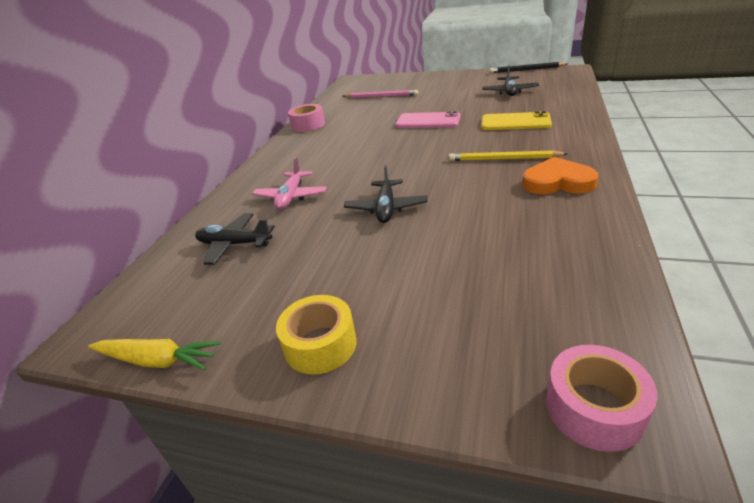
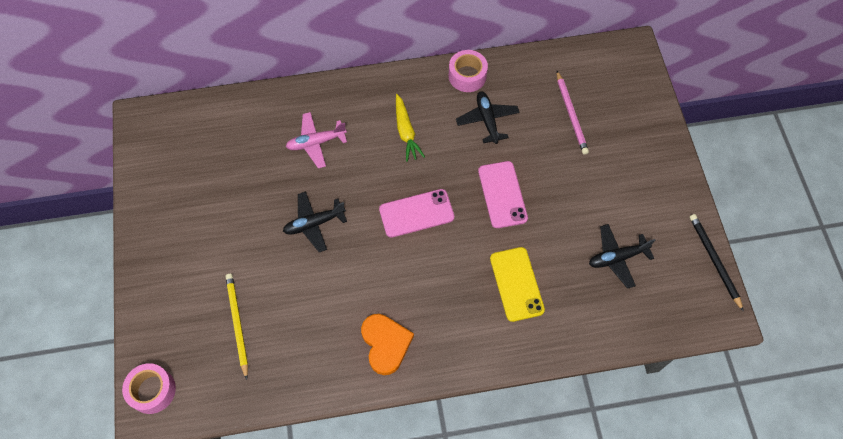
camera: 60 degrees right, 30 degrees up
(158, 360) = (133, 170): yellow carrot -> yellow carrot (406, 132)
(234, 244) = (243, 141): black plane -> black plane (487, 120)
(320, 344) = (163, 246): yellow tape -> none
(418, 154) = (416, 213): none -> pink phone
(503, 159) = (422, 291): yellow pencil -> yellow pencil (237, 324)

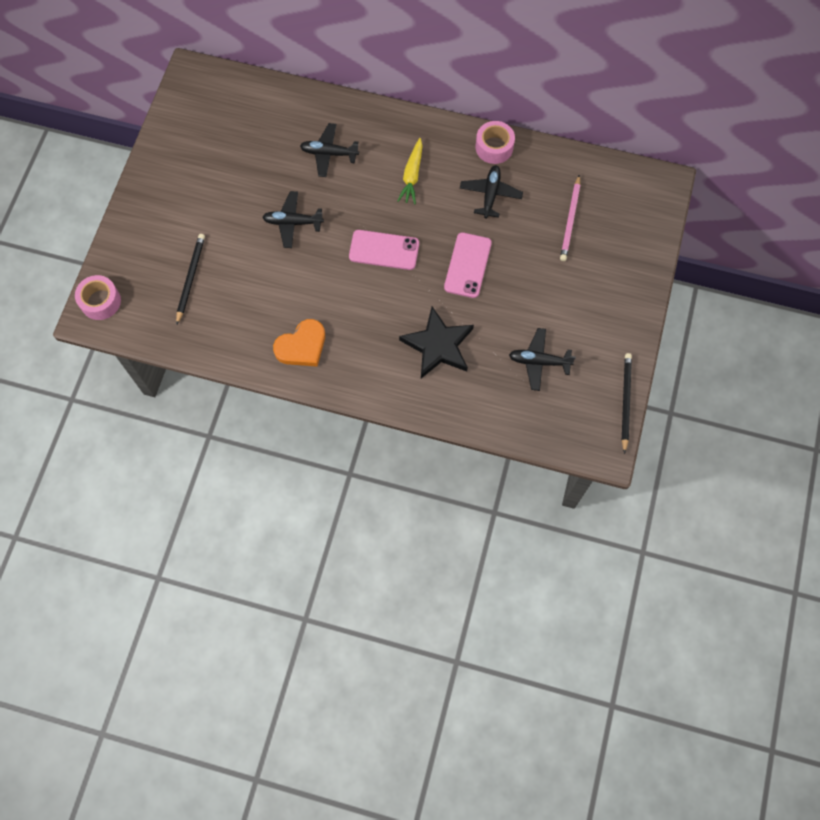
camera: 25 degrees right, 5 degrees up
(237, 324) = (190, 278): yellow pencil -> black pencil
(316, 143) = (329, 153): pink plane -> black plane
(385, 344) = (302, 346): orange heart -> orange heart turned 45 degrees clockwise
(516, 284) = (438, 345): yellow phone -> black star

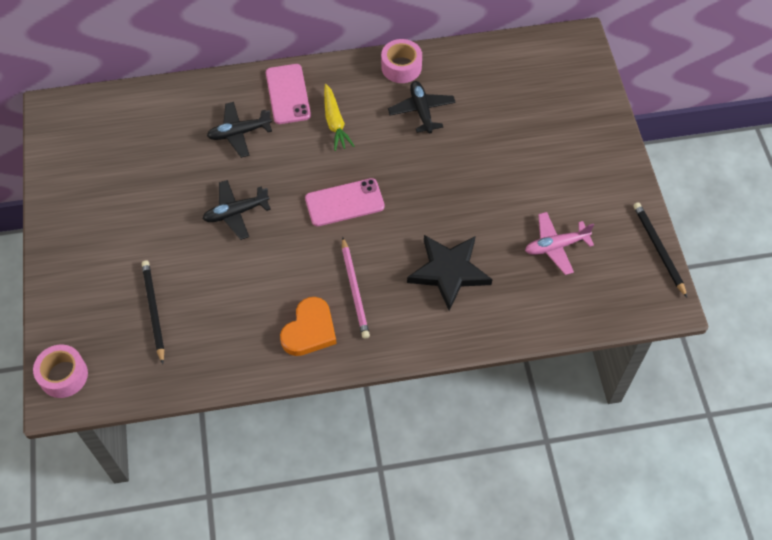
camera: 25 degrees left, 10 degrees down
(467, 265) = (436, 184): pink phone -> pink phone (288, 94)
(539, 361) = (556, 246): black plane -> pink plane
(570, 220) = (511, 105): pink pencil -> pink pencil (355, 290)

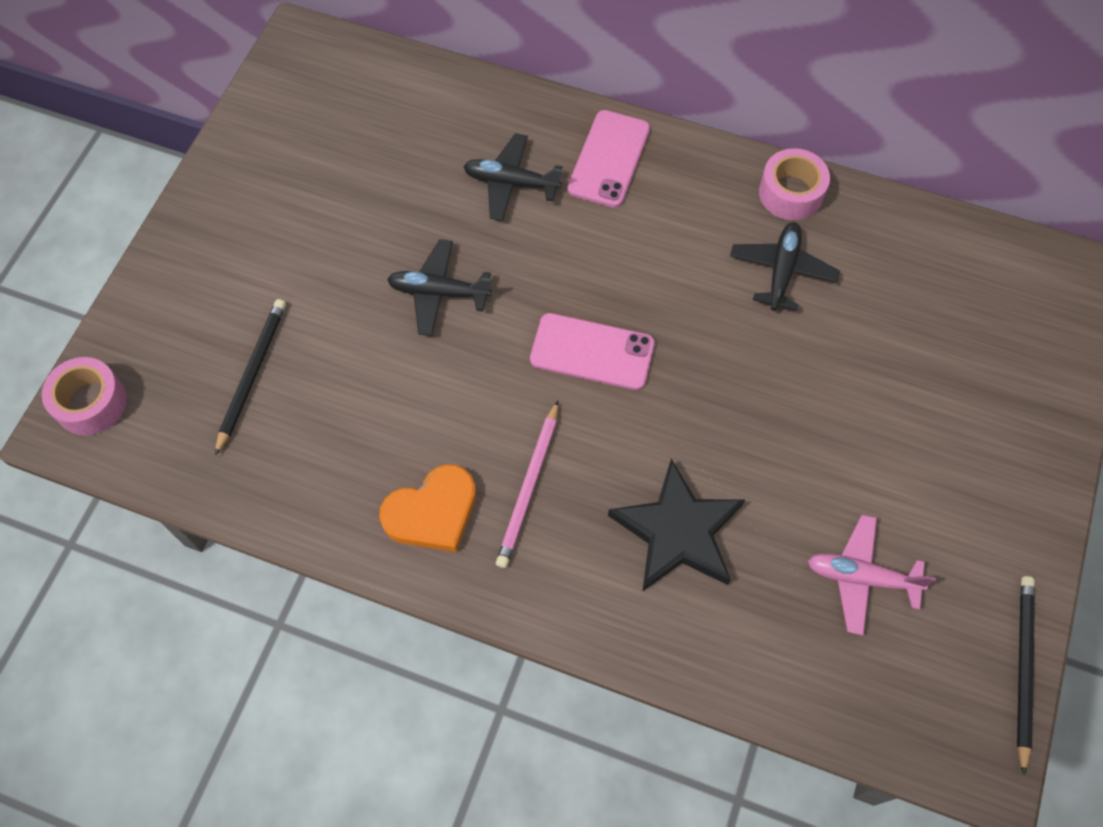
camera: 30 degrees right, 5 degrees up
(335, 122) = (648, 230): yellow carrot -> none

